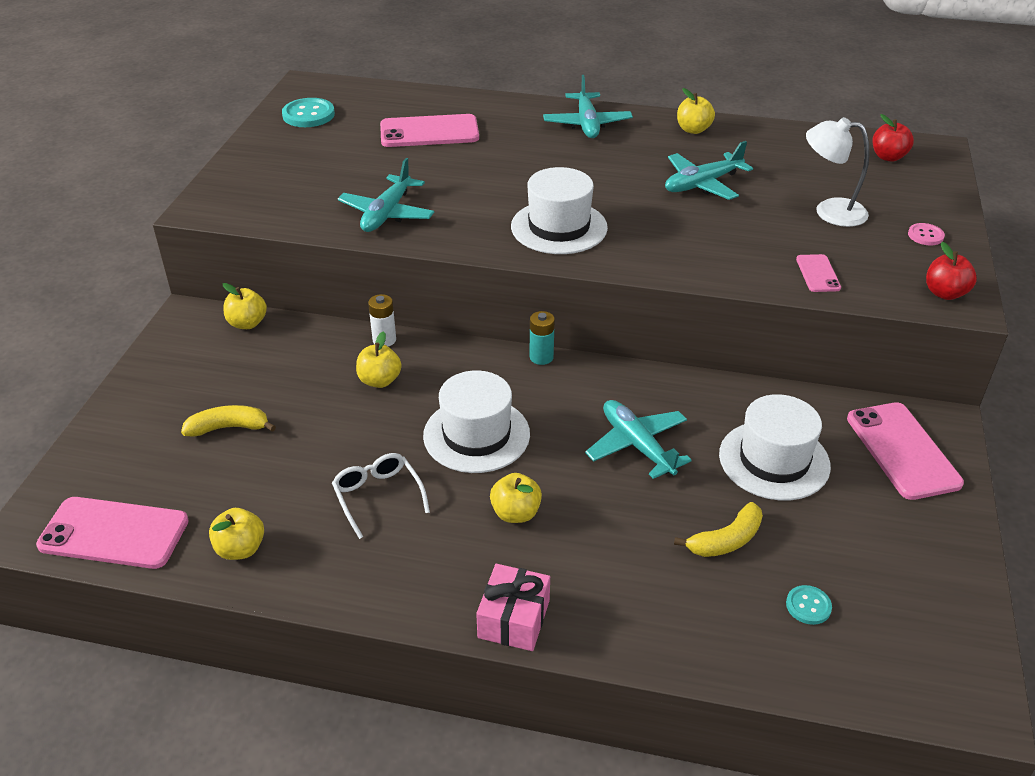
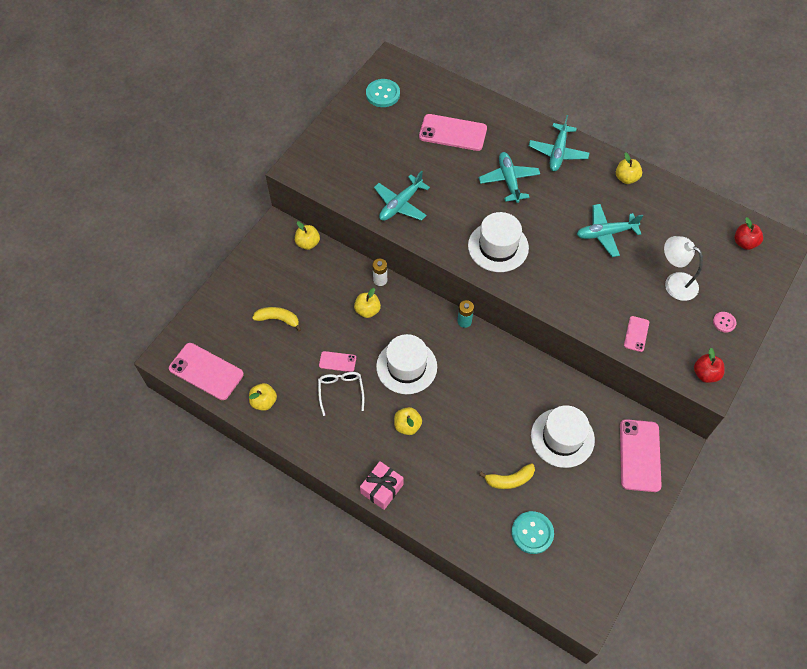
camera: 20 degrees right, 20 degrees up
(355, 458) = (337, 361): none -> pink phone
(637, 445) = (491, 402): turquoise plane -> turquoise plane (509, 180)
(808, 606) = (532, 533): turquoise button -> turquoise button, size x1.78

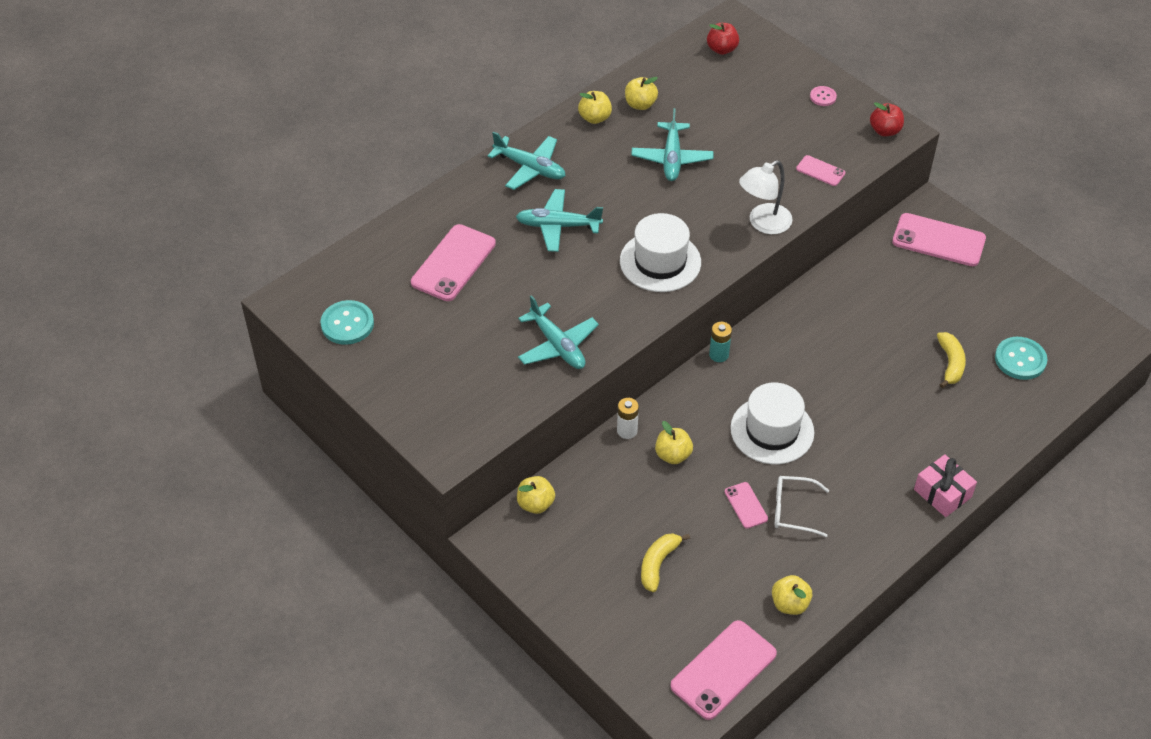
camera: 75 degrees left, 10 degrees down
(337, 361) = (746, 505): pink phone -> pink phone turned 45 degrees counterclockwise
(407, 426) = (859, 448): yellow apple -> yellow apple (640, 104)
(562, 437) = (904, 301): white hat -> none
(674, 282) = (759, 120): white lamp -> white lamp (763, 223)

